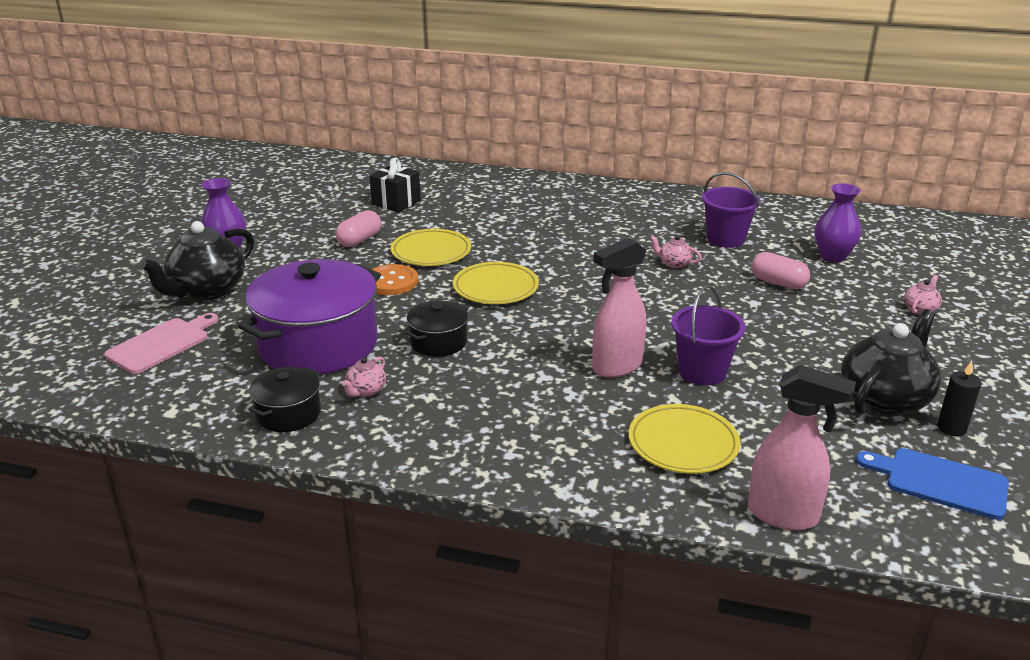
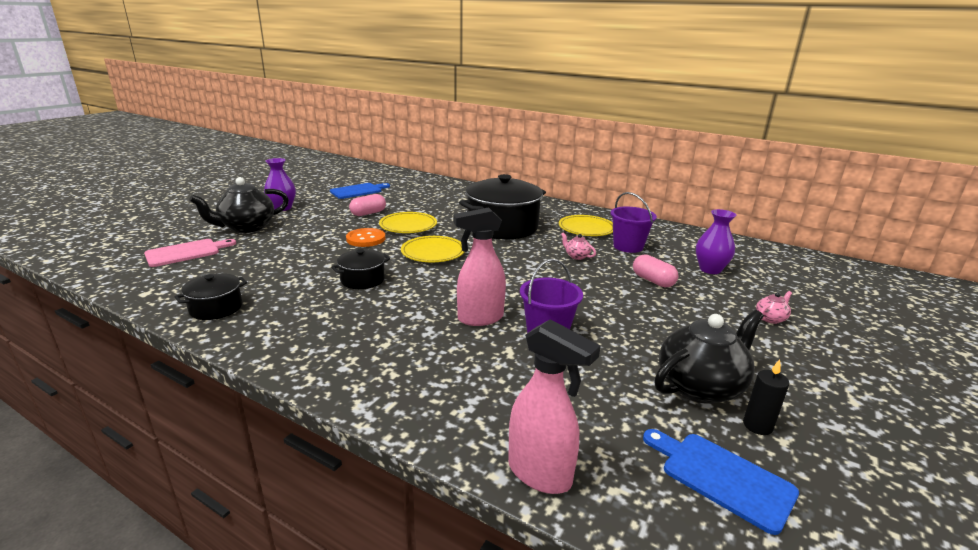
camera: 15 degrees right, 5 degrees down
(311, 203) = (358, 191): none -> blue cutting board
(318, 344) = (281, 268): purple pot -> none
(366, 391) = (282, 302): pink teapot -> none
(396, 202) = (411, 197): black gift -> none
(555, 234) = (502, 227): none -> black pot
(683, 443) = (491, 388): yellow plate -> yellow plate (586, 229)

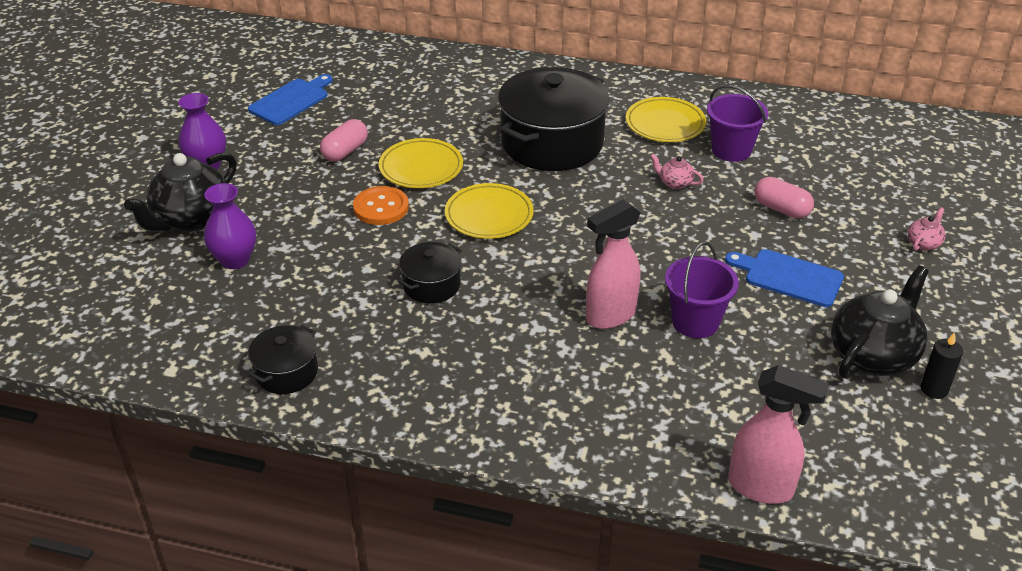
camera: 15 degrees left, 15 degrees up
(186, 252) = (152, 287): pink cutting board -> none
(710, 269) = (841, 173): purple vase -> purple vase (235, 260)
(721, 477) = (914, 451): blue cutting board -> blue cutting board (789, 277)

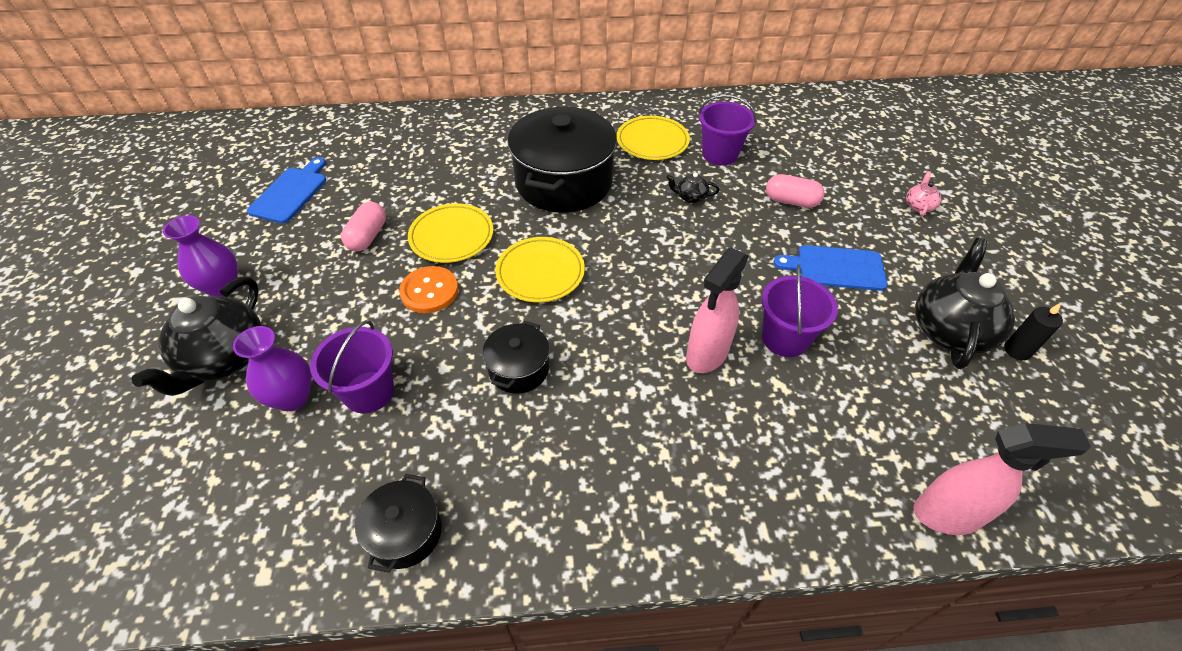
camera: 20 degrees left, 10 degrees up
(297, 271) = (369, 392): none -> purple bucket
(675, 183) = (690, 197): pink teapot -> black teapot

